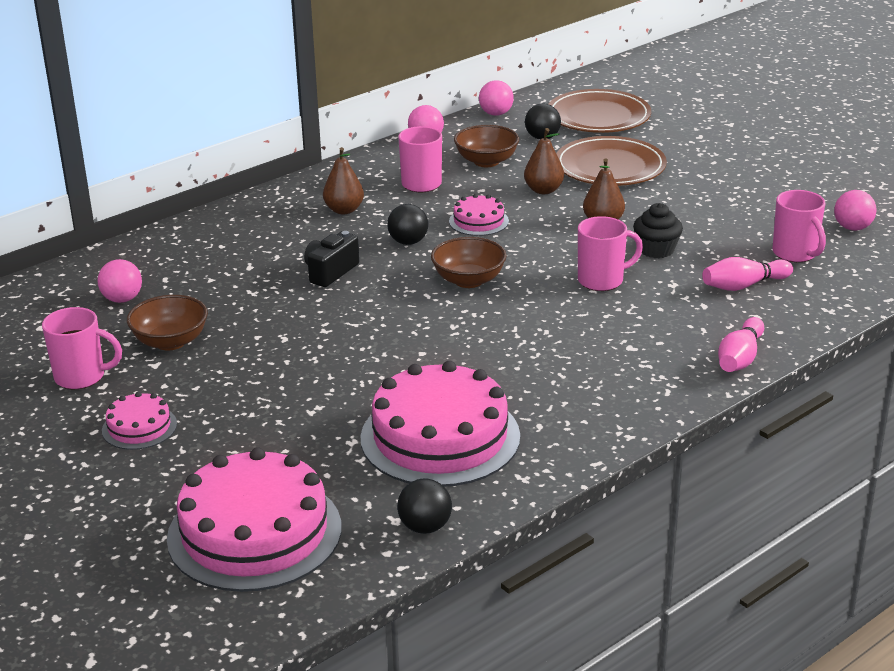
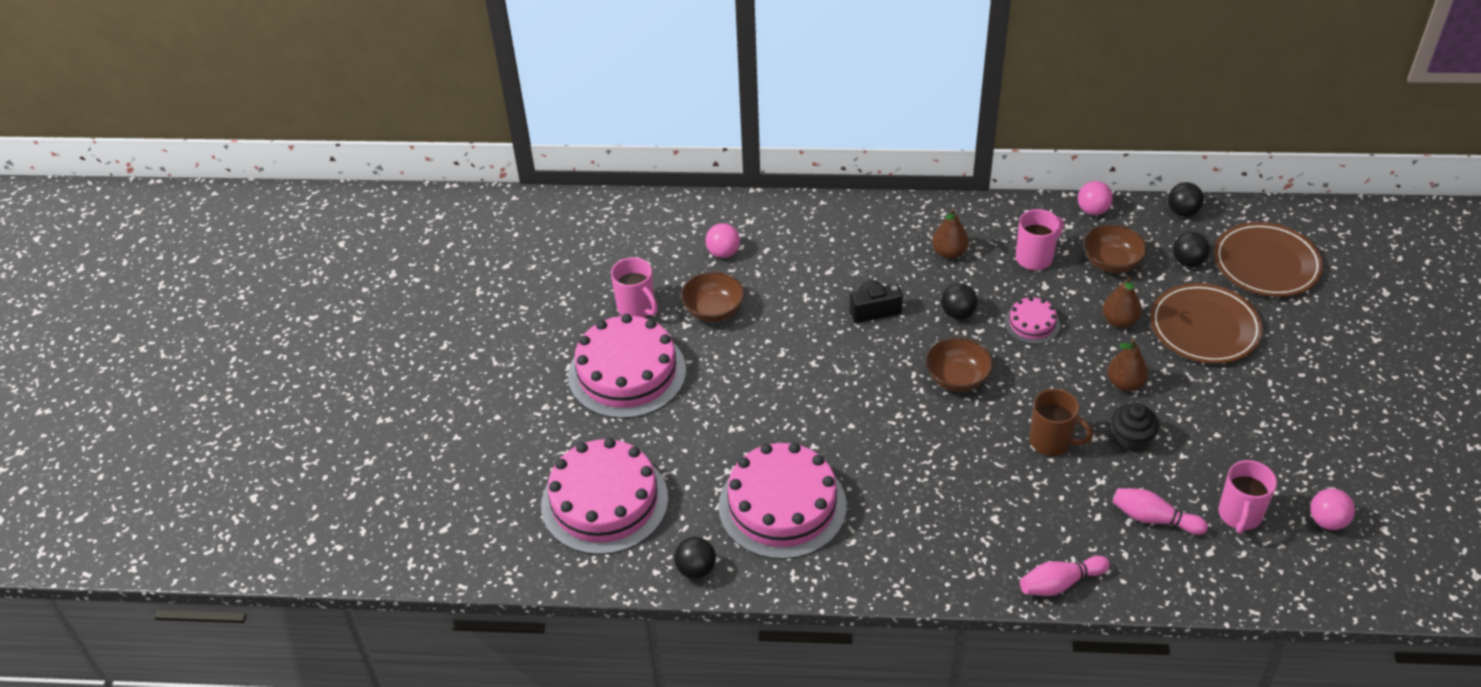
camera: 45 degrees right, 15 degrees up
(139, 427) = (627, 373): pink cake -> pink cake, size x2.12
(496, 114) = (1182, 212): pink ball -> black ball
(602, 280) = (1052, 442): pink mug -> brown mug

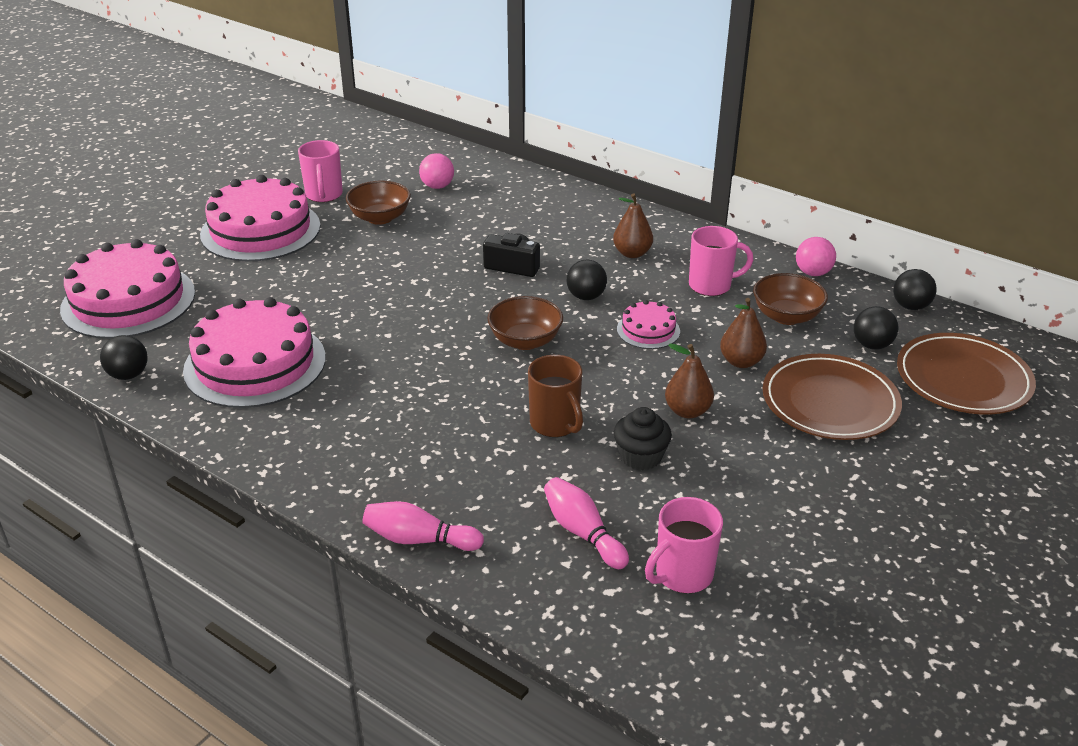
camera: 30 degrees right, 10 degrees down
(1327, 521) = (782, 630): pink ball -> none

